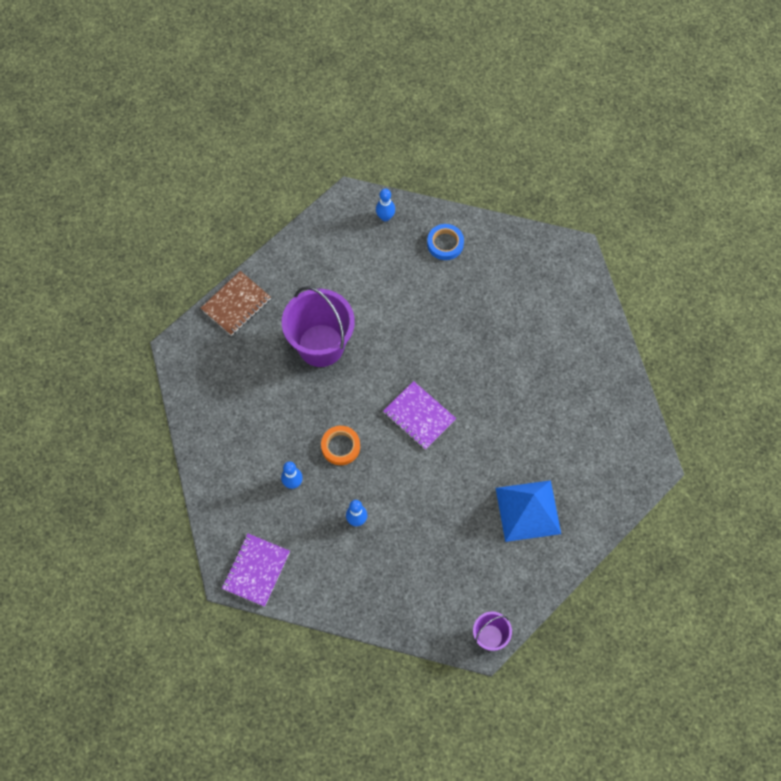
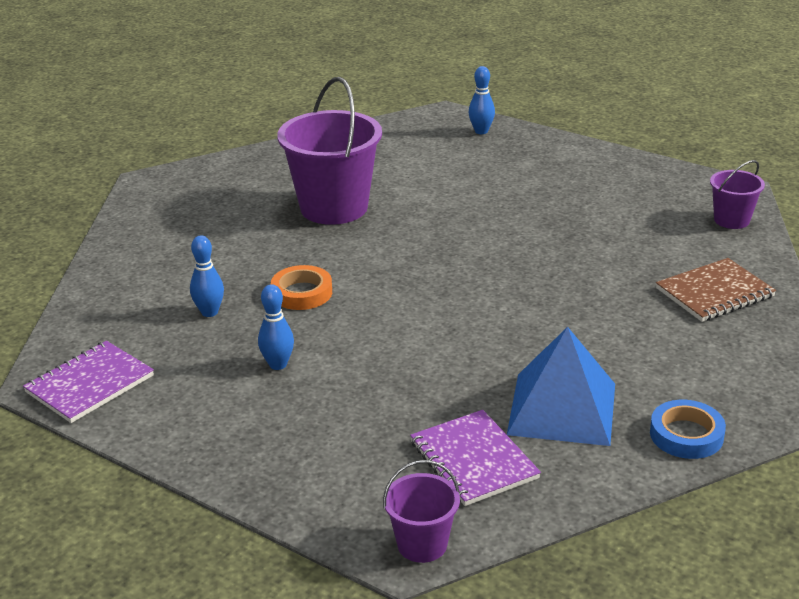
camera: 20 degrees right, 35 degrees down
(236, 304) = (248, 163): brown notebook -> brown notebook (714, 293)
(419, 416) = (434, 286): purple notebook -> purple notebook (473, 460)
(445, 244) = (550, 159): blue tape -> blue tape (686, 435)
(580, 290) = (731, 220): none -> purple bucket

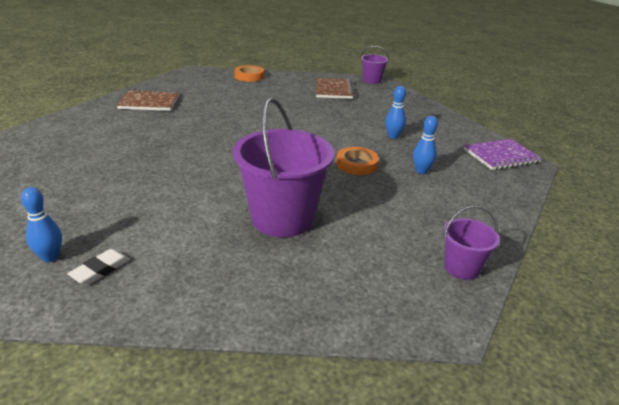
camera: 155 degrees left, 0 degrees up
(433, 136) = (100, 270): none -> white eraser
(473, 460) = (333, 90): purple notebook -> brown notebook
(562, 408) = (282, 92): blue pyramid -> none
(686, 435) = (249, 76): blue tape -> orange tape
(731, 220) = (63, 124): purple bucket -> purple bucket (462, 268)

